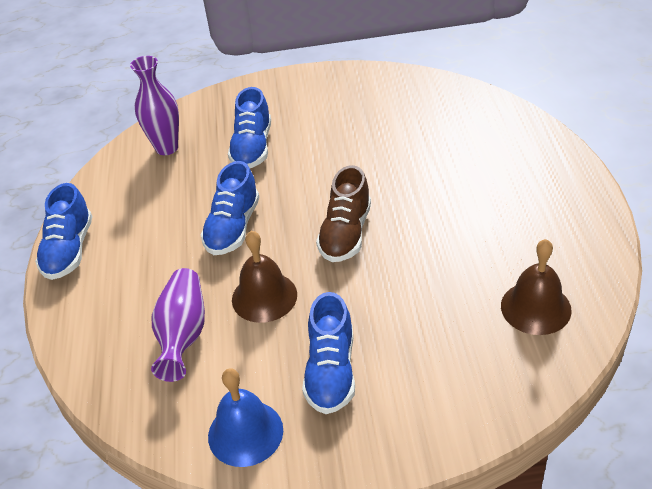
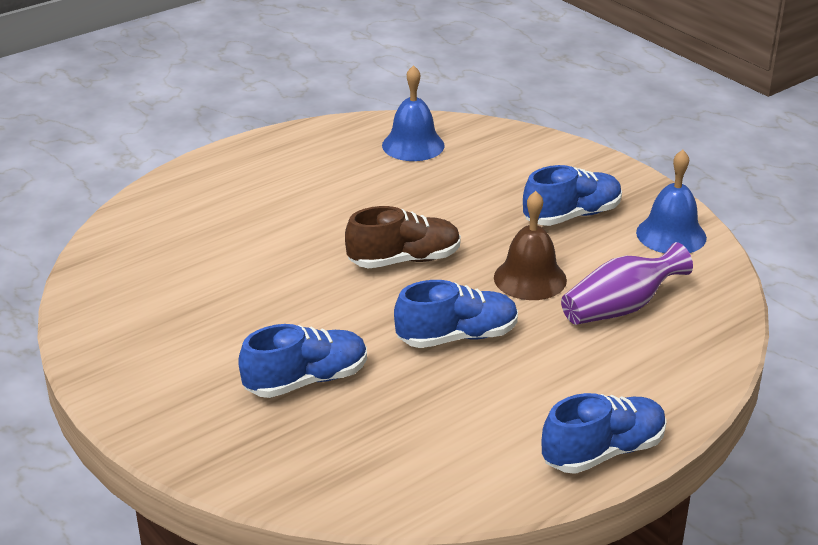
camera: 125 degrees left, 10 degrees down
(167, 148) = (357, 462): purple vase -> none
(535, 307) = (413, 145): brown bell -> blue bell

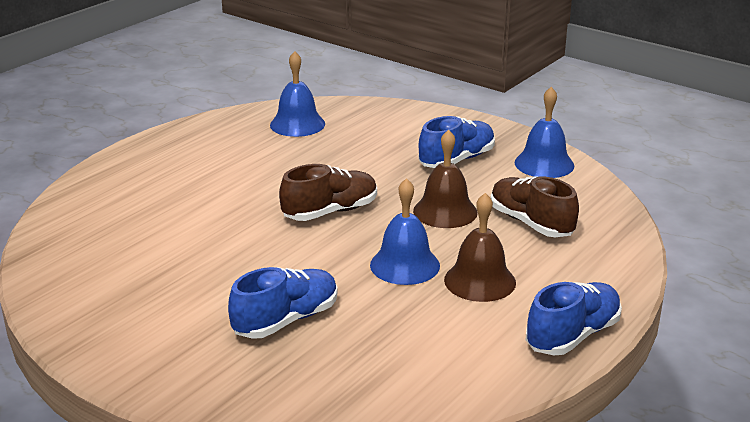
camera: 15 degrees left, 5 degrees down
(457, 337) = (405, 265): blue shoe -> blue bell
(530, 369) = (480, 281): none -> brown bell
(620, 308) = (531, 223): purple vase -> brown shoe

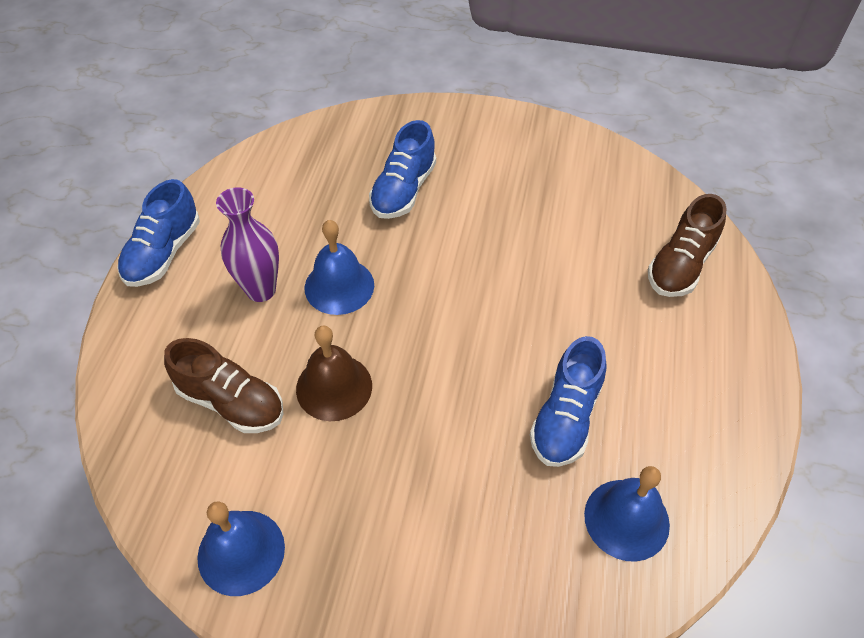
camera: 155 degrees right, 25 degrees up
(330, 212) = (455, 338): brown shoe -> brown shoe (680, 265)
(457, 160) = (363, 511): blue shoe -> blue shoe (565, 417)
(480, 281) = (261, 290): brown bell -> purple vase

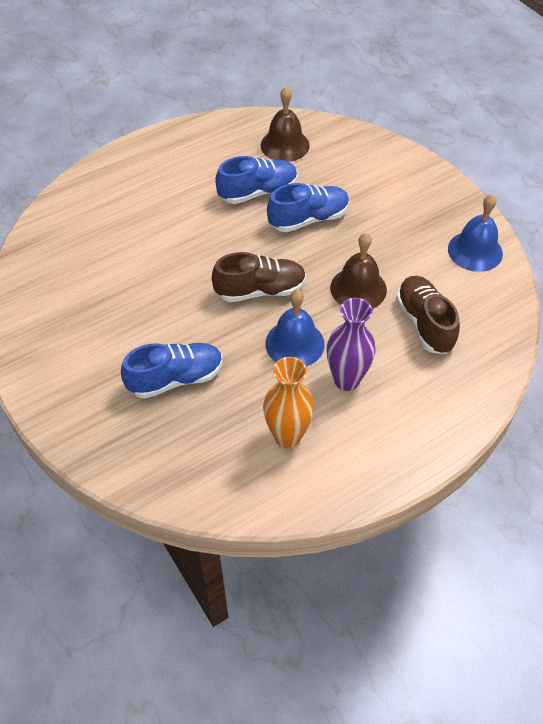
camera: 135 degrees left, 0 degrees up
(163, 253) = (391, 465): blue shoe -> blue shoe (308, 219)
(269, 215) = (287, 436): none -> orange vase
(626, 519) = (285, 145): blue bell -> brown bell
(680, 265) = (94, 207): brown shoe -> brown shoe (260, 290)

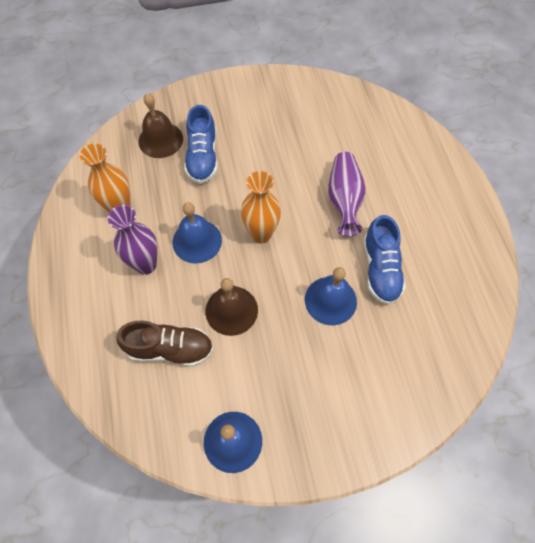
camera: 110 degrees right, 10 degrees up
(187, 234) = (344, 200): none -> purple vase
(260, 290) = (261, 234): brown shoe -> orange vase
(285, 145) = (443, 316): brown bell -> brown bell (160, 140)
(308, 219) = (330, 300): blue shoe -> blue bell

